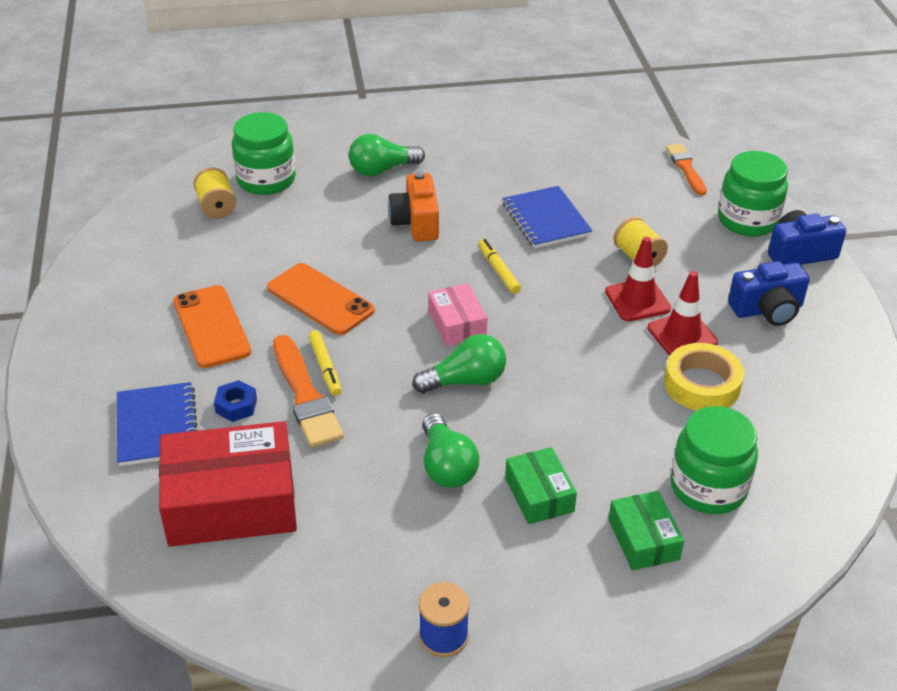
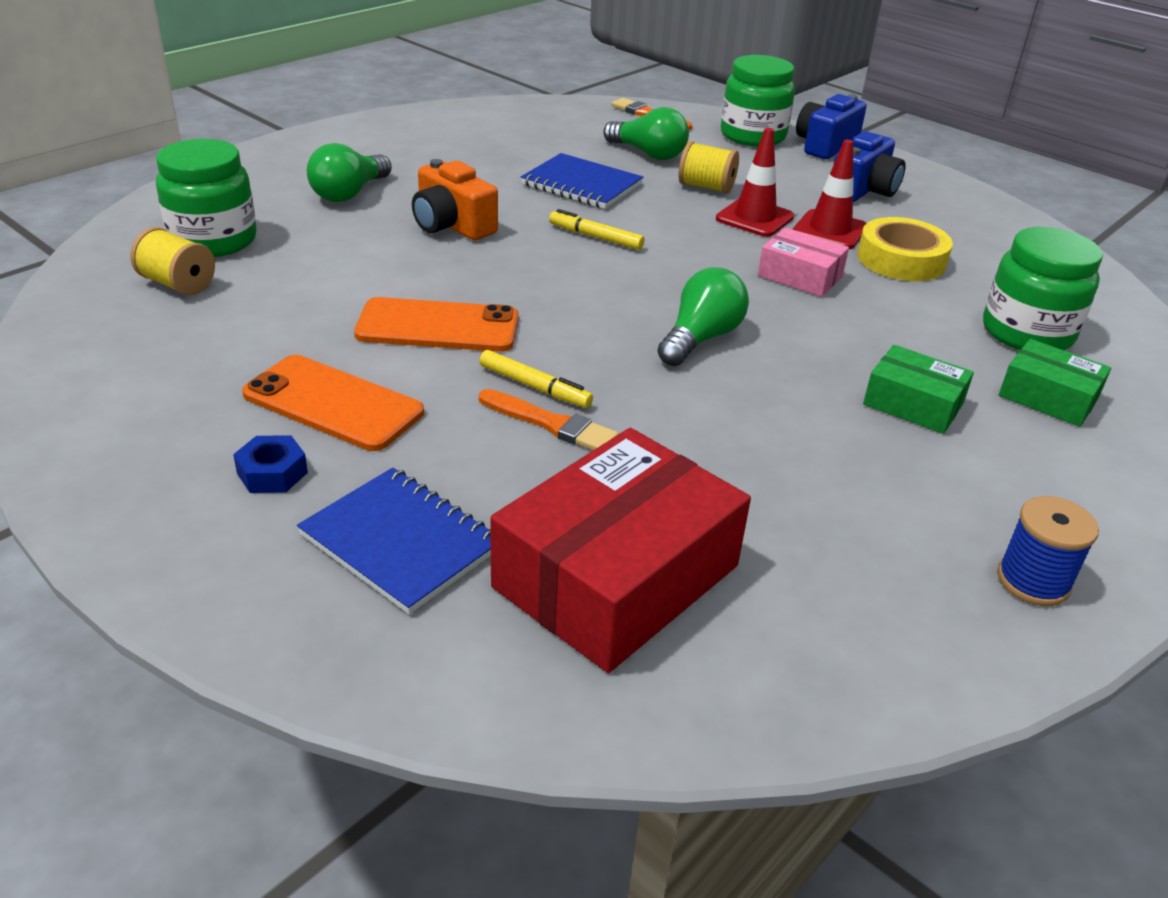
camera: 40 degrees left, 5 degrees down
(236, 406) = (480, 471): blue nut -> blue nut (272, 473)
(305, 396) = (551, 424): orange brush -> orange brush, size x0.65
(446, 466) = (794, 420): green light bulb -> green light bulb (648, 154)
(457, 324) = (620, 294): pink box -> pink box (800, 276)

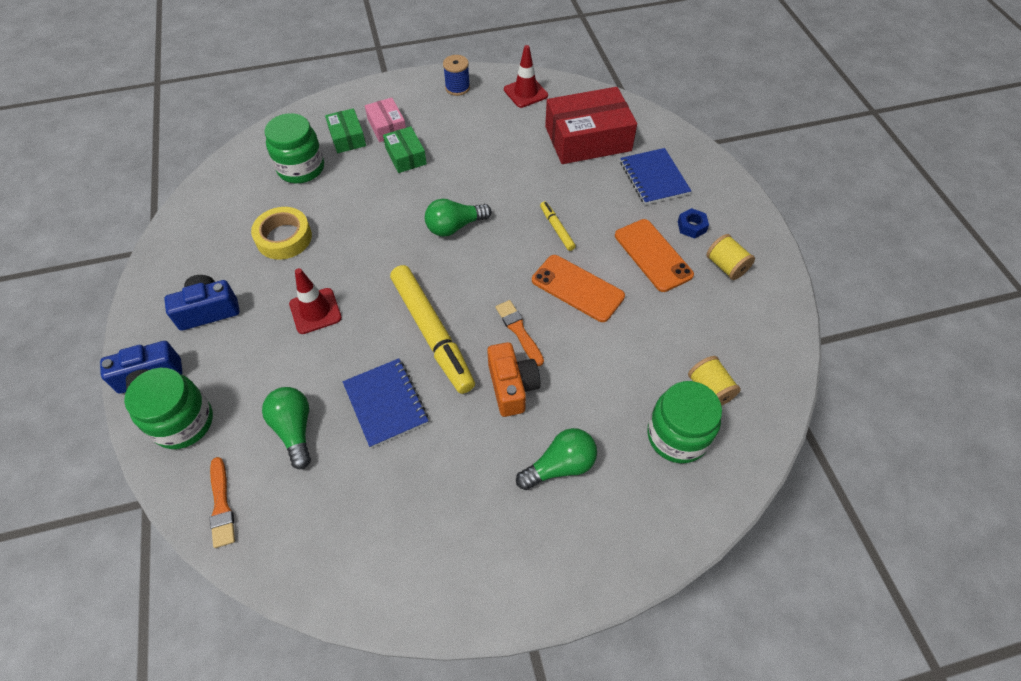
camera: 145 degrees left, 20 degrees up
(551, 424) = (564, 206): orange brush -> orange brush (519, 331)
(595, 237) = (432, 333): yellow marker -> yellow marker, size x2.21
(706, 187) = (304, 361): yellow spool -> yellow spool (726, 266)
(800, 276) = (354, 248): pink box -> pink box (387, 126)
(829, 230) = (287, 279): red traffic cone -> red traffic cone (525, 93)

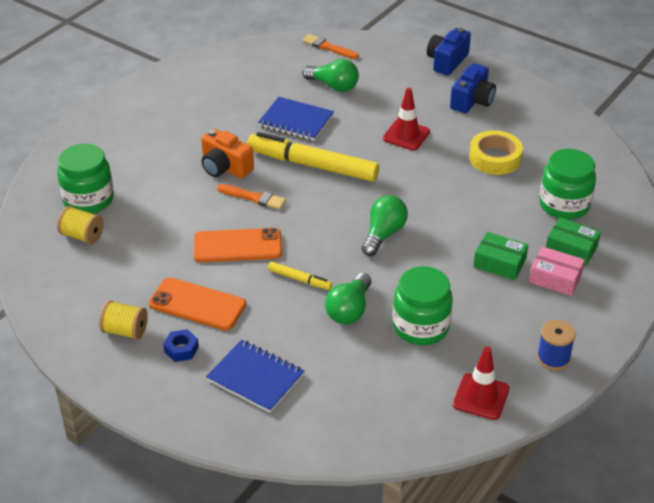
camera: 140 degrees right, 15 degrees down
(183, 422) = (399, 58): green jar -> green jar (421, 327)
(560, 466) = (155, 149): green light bulb -> green light bulb (349, 310)
(588, 139) = (360, 381): red box -> none

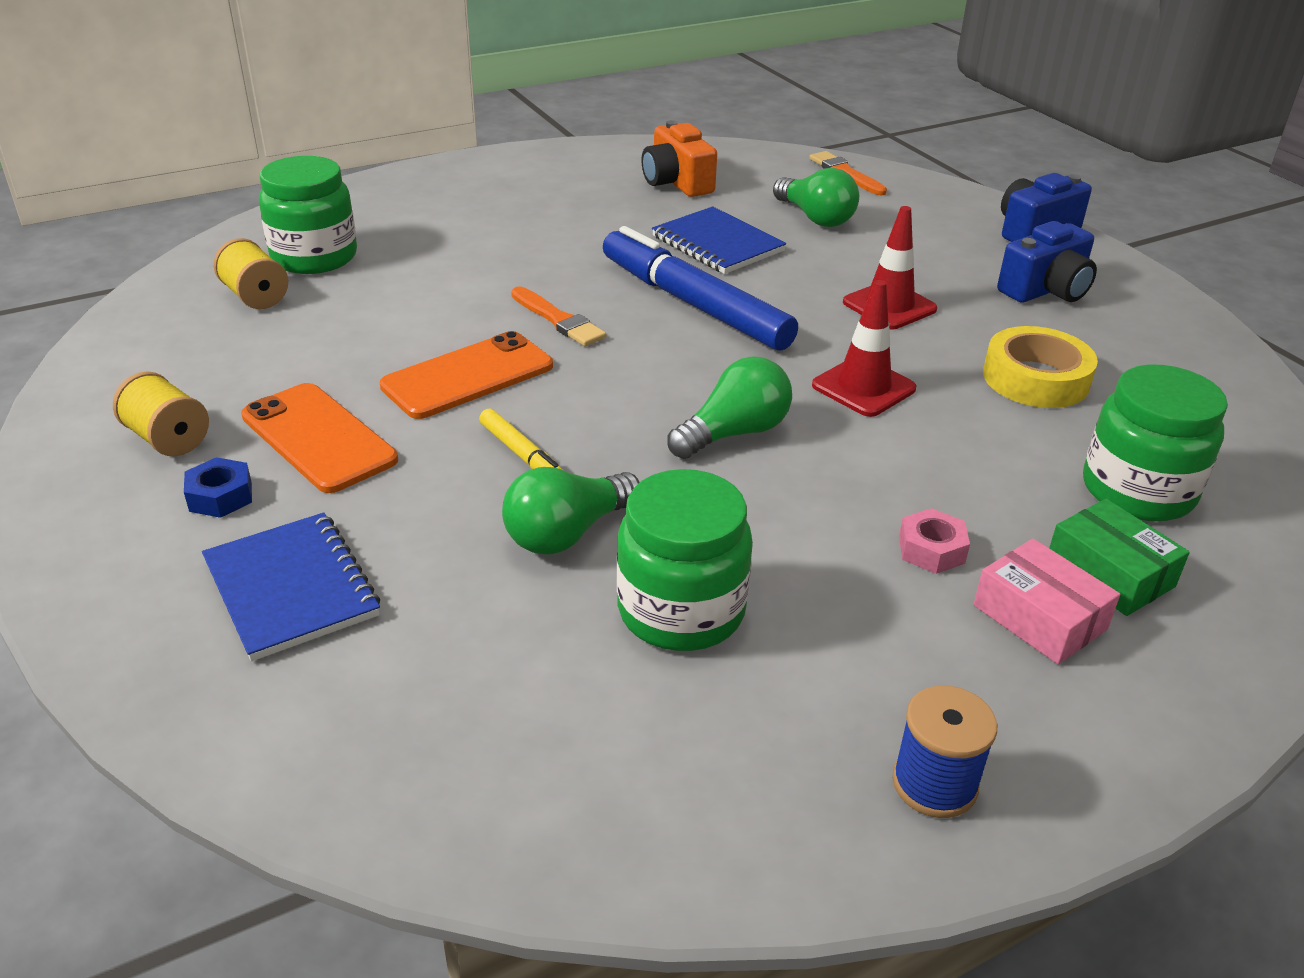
camera: 25 degrees right, 5 degrees down
(225, 167) = (551, 271): orange camera -> orange camera (676, 182)
(237, 246) = (468, 376): orange phone -> orange phone turned 60 degrees counterclockwise
(312, 165) = (694, 304): yellow marker -> blue marker
(481, 397) = (703, 804): red traffic cone -> red traffic cone (863, 387)
(499, 263) = (931, 550): green box -> pink nut

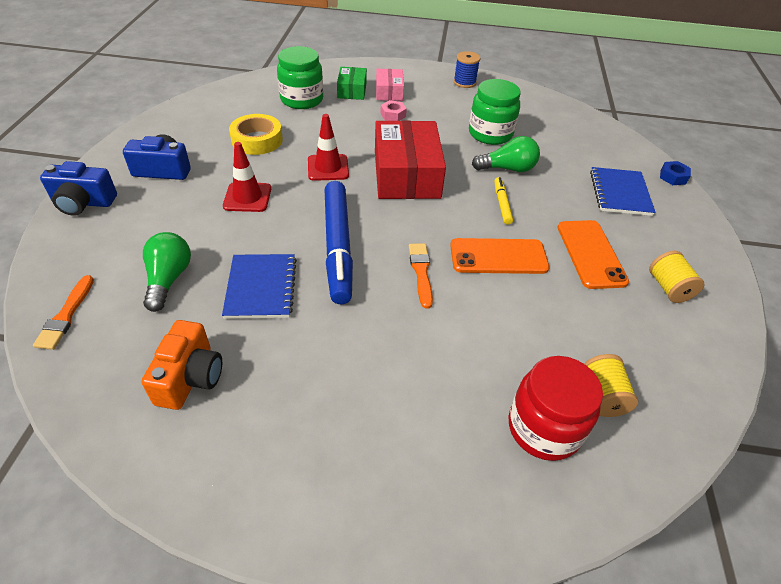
camera: 145 degrees left, 10 degrees up
(220, 496) = (643, 243): blue nut -> blue nut (673, 177)
(314, 257) = (544, 428): green jar -> red jar
(734, 433) = (406, 174): green light bulb -> red box

